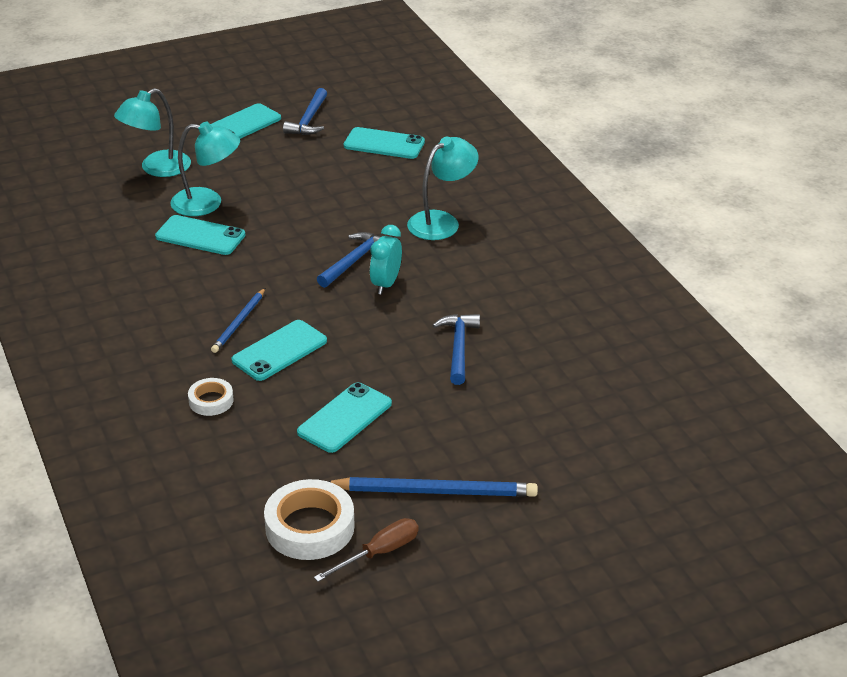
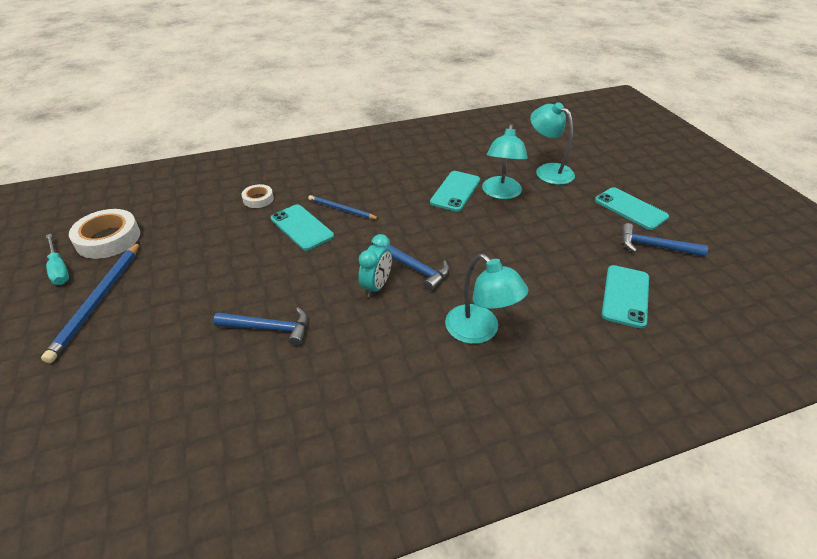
camera: 95 degrees right, 5 degrees up
(344, 418) = (209, 257): turquoise phone -> none
(379, 553) = (59, 269): brown screwdriver -> turquoise screwdriver
(386, 284) = (376, 286): turquoise clock -> turquoise clock turned 90 degrees clockwise

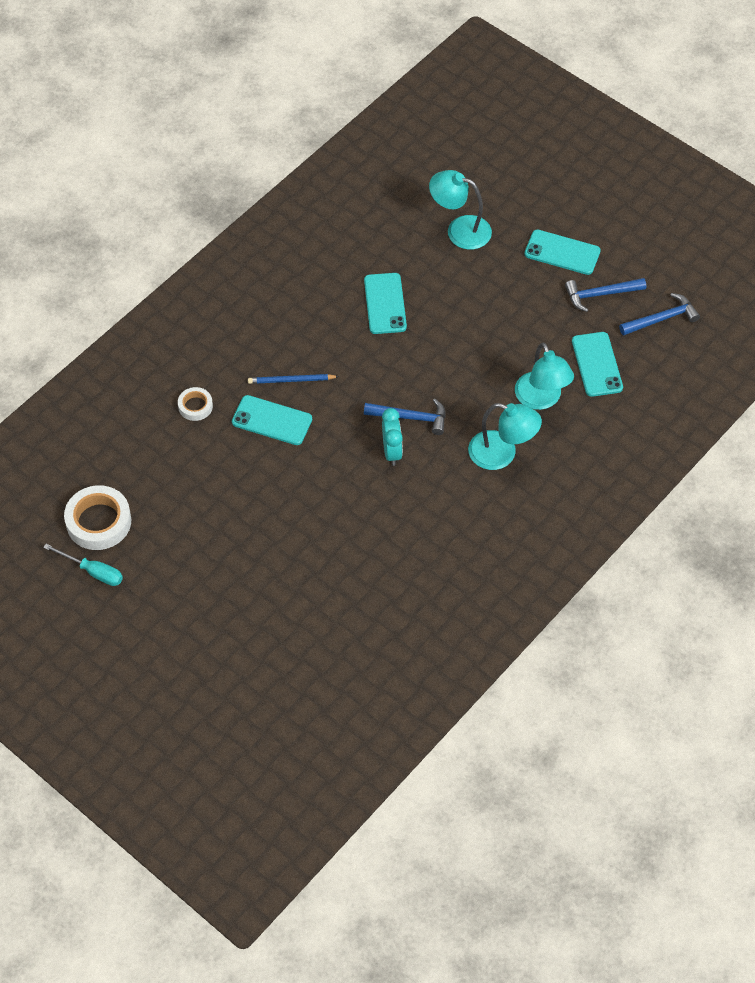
camera: 30 degrees left, 15 degrees up
(98, 301) = (168, 580): blue pencil -> none
(269, 328) = (337, 532): blue hammer -> blue hammer (662, 319)
(501, 193) = (431, 286): turquoise lamp -> turquoise lamp (541, 399)

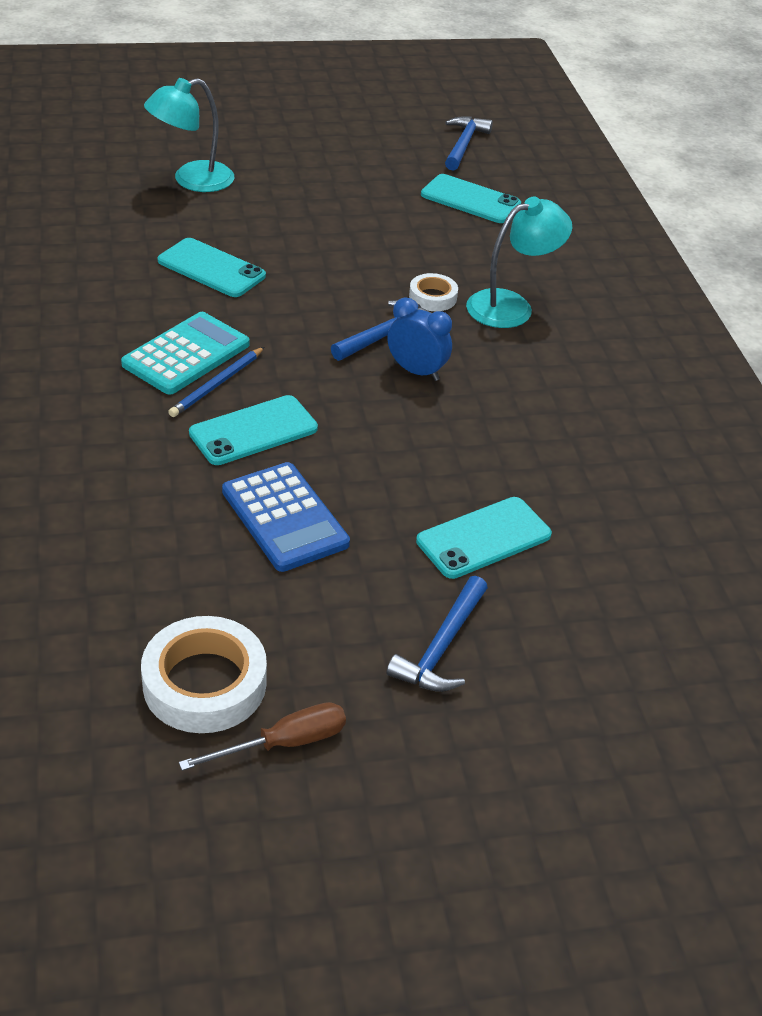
camera: 55 degrees left, 15 degrees down
(93, 571) = (283, 743): turquoise screwdriver -> brown screwdriver
(195, 406) = (143, 479): white tape -> white tape (432, 297)
(224, 477) = (284, 517): none -> blue calculator
(301, 350) = (186, 354): none -> turquoise calculator
(392, 452) = (416, 371): turquoise clock -> blue clock
(541, 399) = (471, 248): turquoise lamp -> none
(562, 253) = (310, 148): turquoise phone -> turquoise phone (484, 538)
(600, 294) = (390, 156): blue hammer -> blue hammer (441, 647)

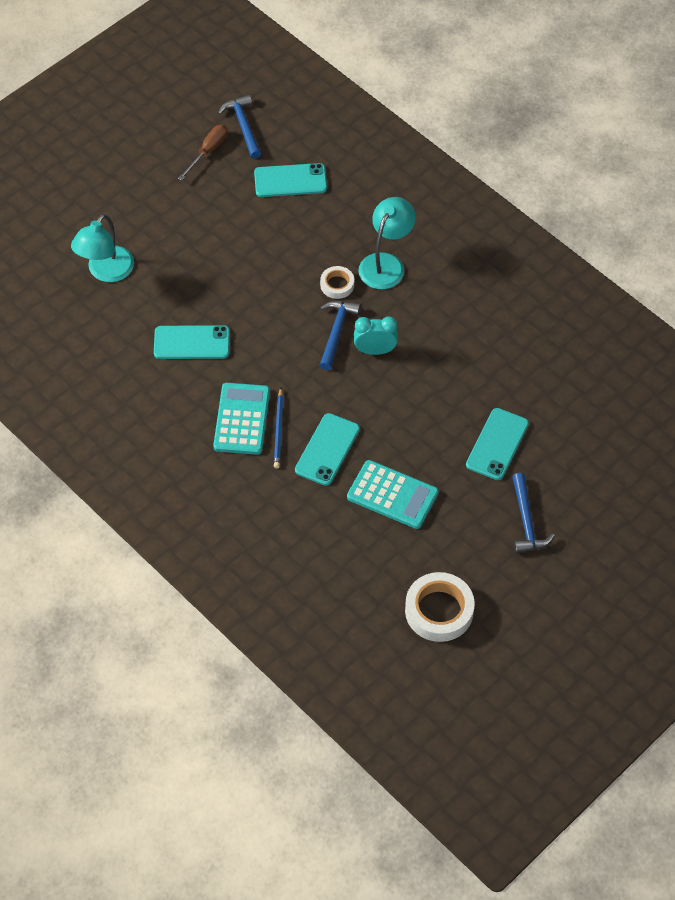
camera: 30 degrees left, 15 degrees up
(283, 743) = (499, 617): brown screwdriver -> brown screwdriver (208, 152)
(284, 517) = (392, 495): blue calculator -> turquoise calculator
(416, 371) = (375, 350): blue clock -> turquoise clock

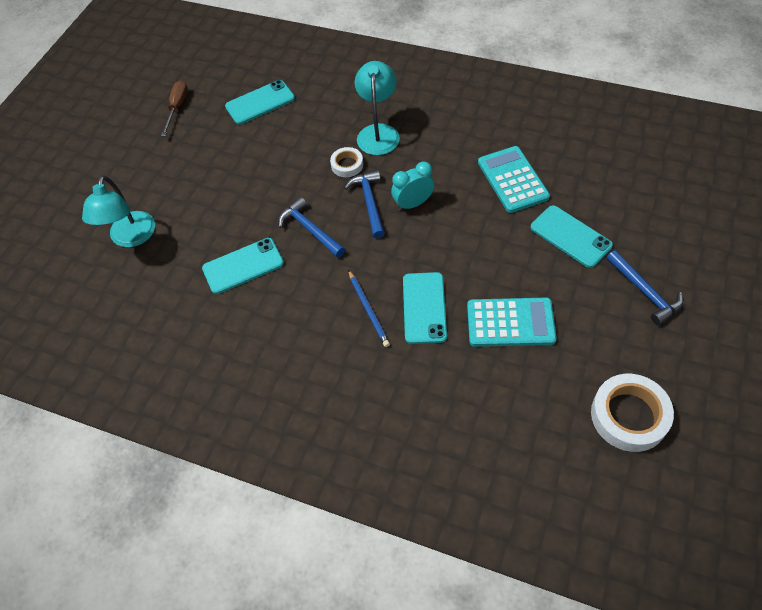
camera: 20 degrees left, 0 degrees up
(242, 419) = (328, 315): turquoise calculator -> turquoise calculator (512, 180)
(243, 126) = (198, 78): blue hammer -> blue hammer (310, 229)
(497, 444) = (570, 236): turquoise phone -> turquoise phone turned 45 degrees counterclockwise

